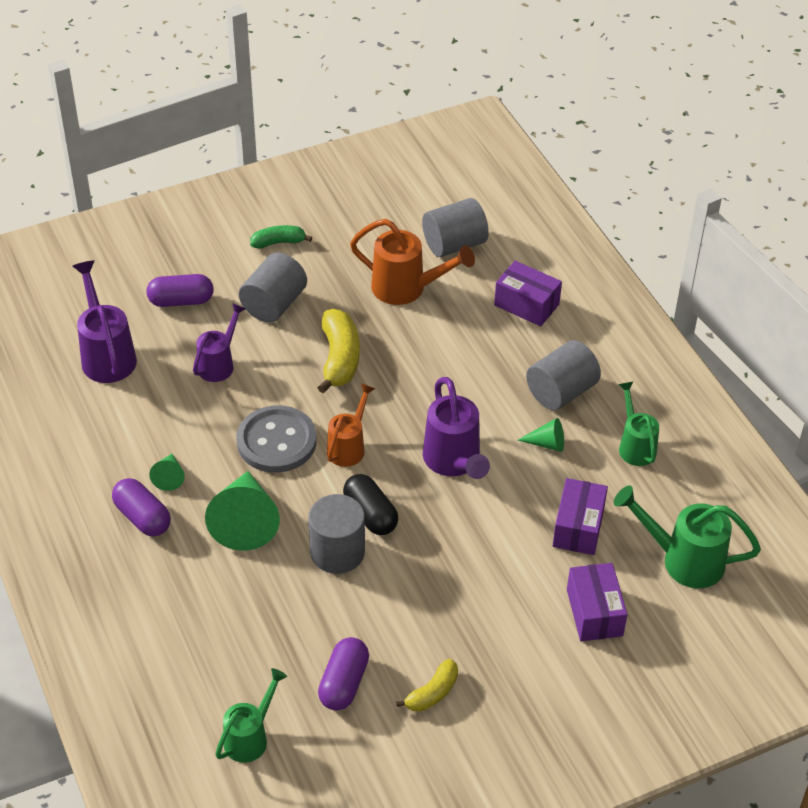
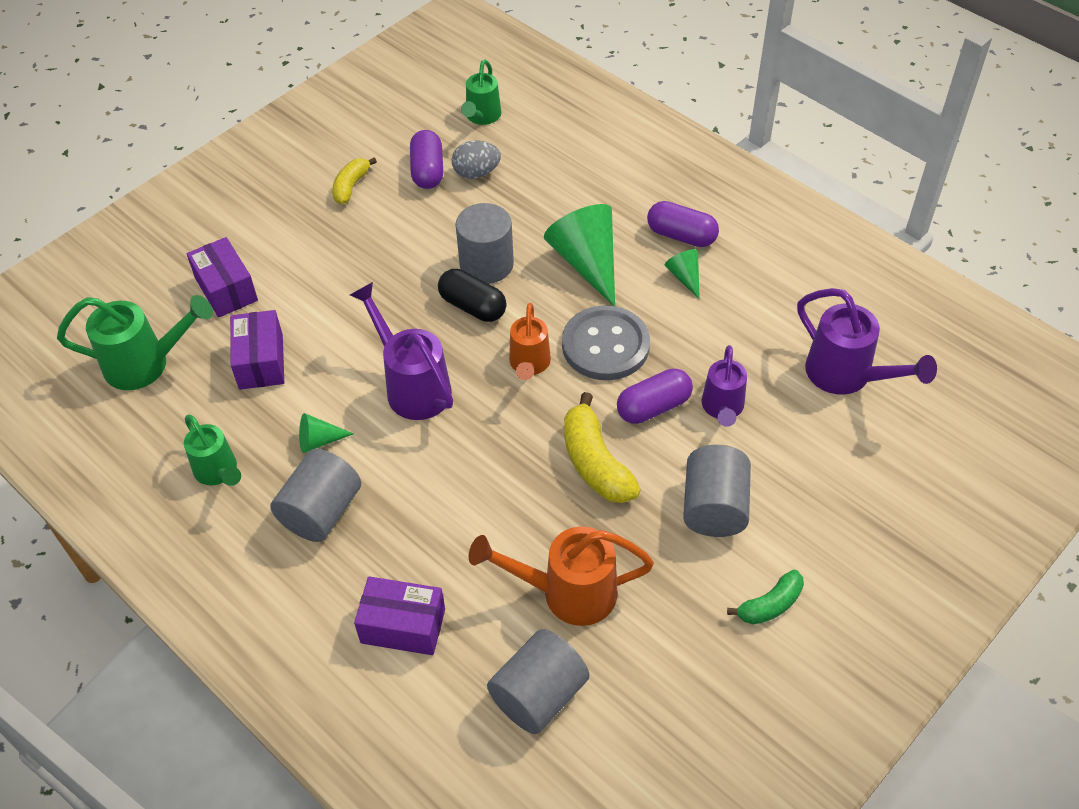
camera: 160 degrees right, 5 degrees up
(181, 301) = (822, 471): purple capsule -> purple capsule (653, 407)
(294, 661) = (476, 173): none -> grey egg

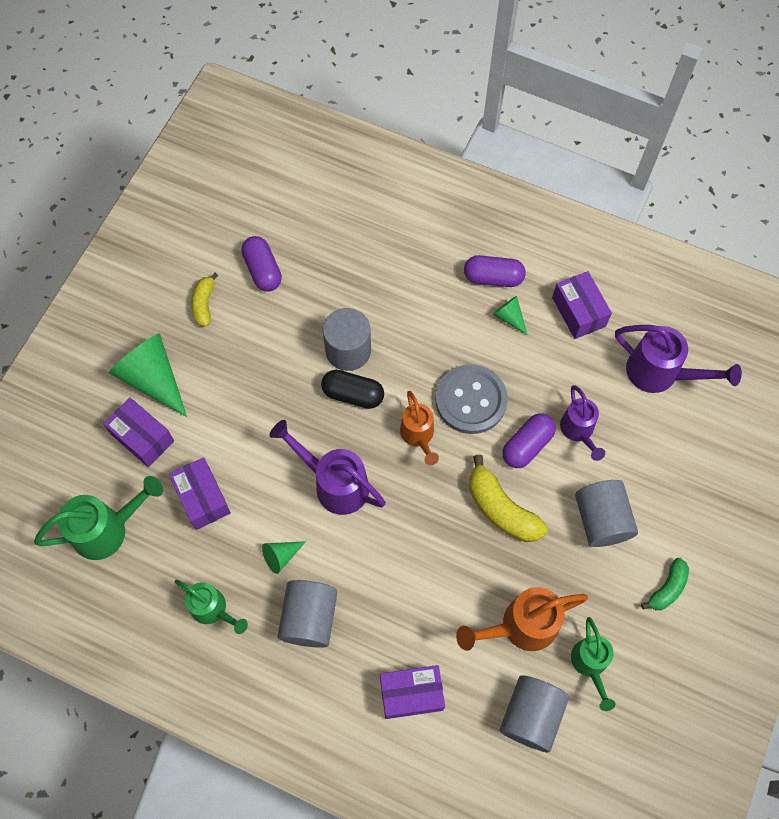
camera: 20 degrees left, 15 degrees up
(476, 173) = (304, 261): grey egg -> none
(482, 117) = (286, 201): green watering can -> green watering can (590, 664)
(587, 262) = (428, 325): green cone -> green cone (152, 378)
(769, 291) = (578, 312): none -> purple box

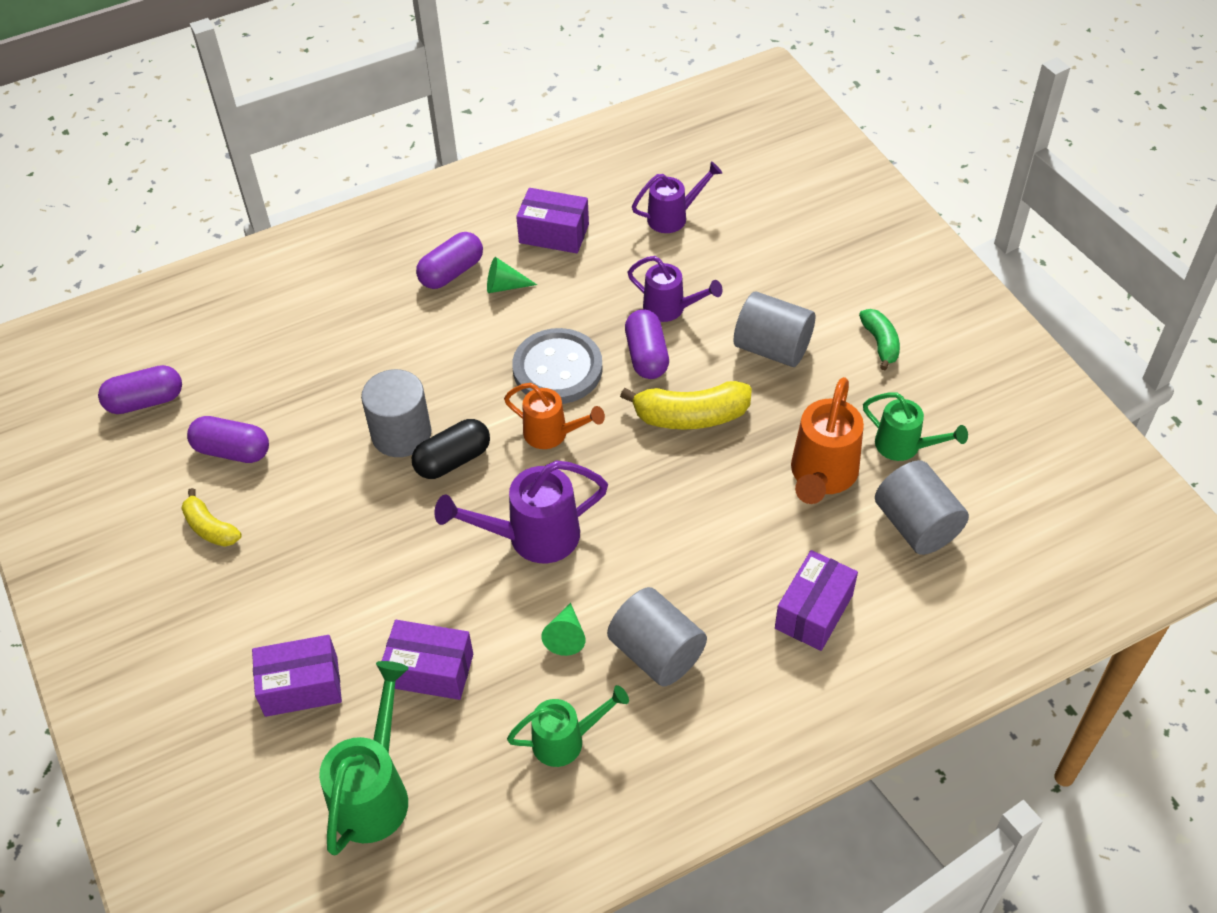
camera: 50 degrees left, 15 degrees down
(152, 378) = (242, 632): green cone -> none
(259, 196) = (145, 401): none -> purple capsule
(660, 373) = (673, 217): purple watering can -> purple watering can, size x0.66

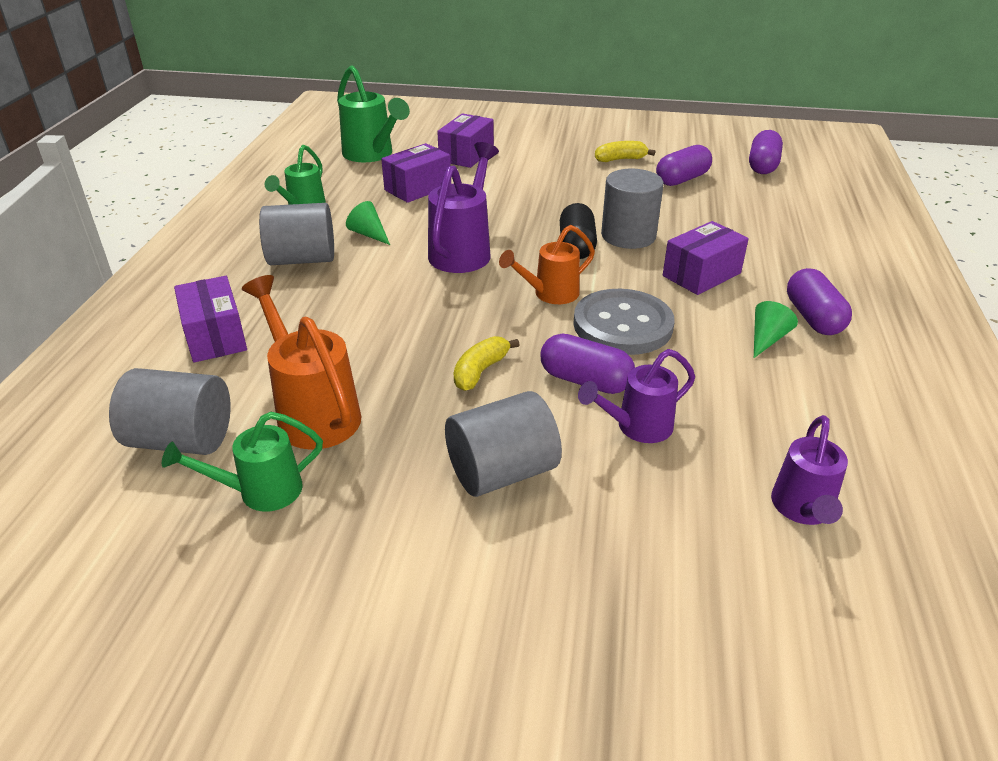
camera: 125 degrees right, 15 degrees down
(554, 233) = (833, 401): purple box -> purple box (701, 274)
(691, 416) = (480, 371): yellow banana -> yellow banana, size x0.61
(880, 343) = (406, 572): green banana -> none

